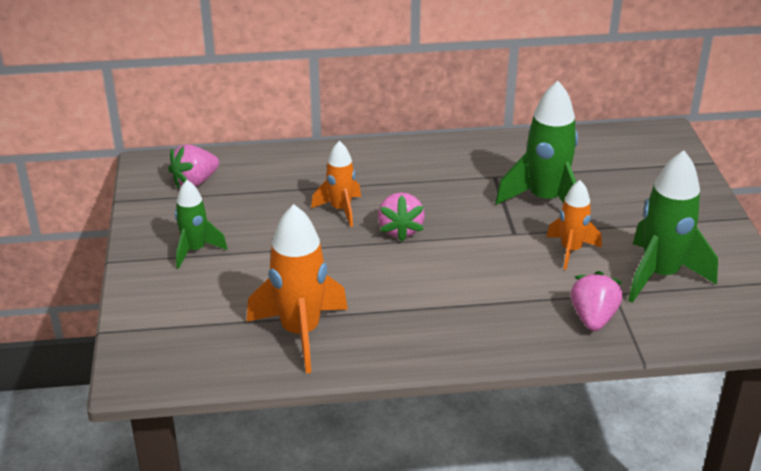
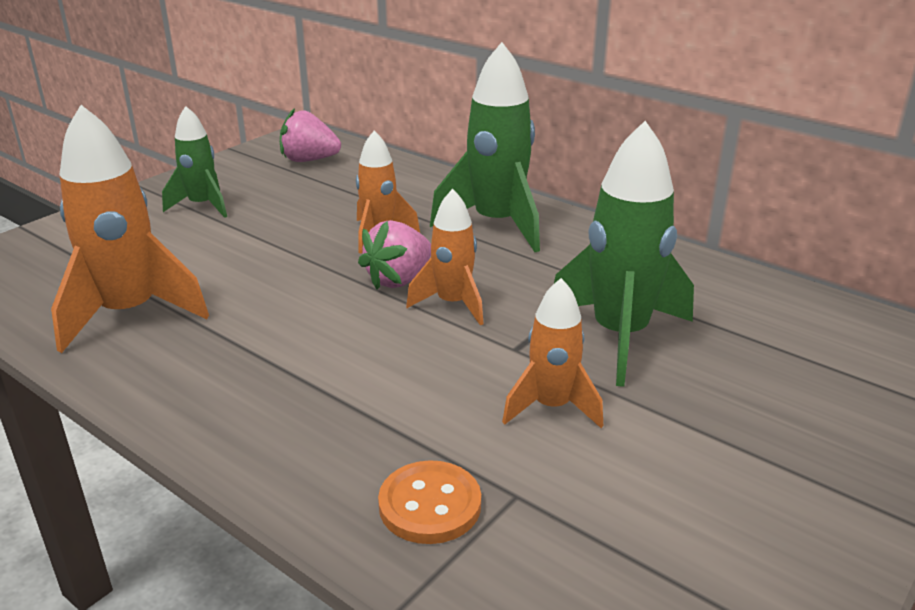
camera: 45 degrees right, 5 degrees down
(450, 227) = (453, 304): none -> orange rocket
(593, 318) = (430, 505): pink strawberry -> orange button
(660, 275) = (628, 516): green rocket -> green rocket (497, 224)

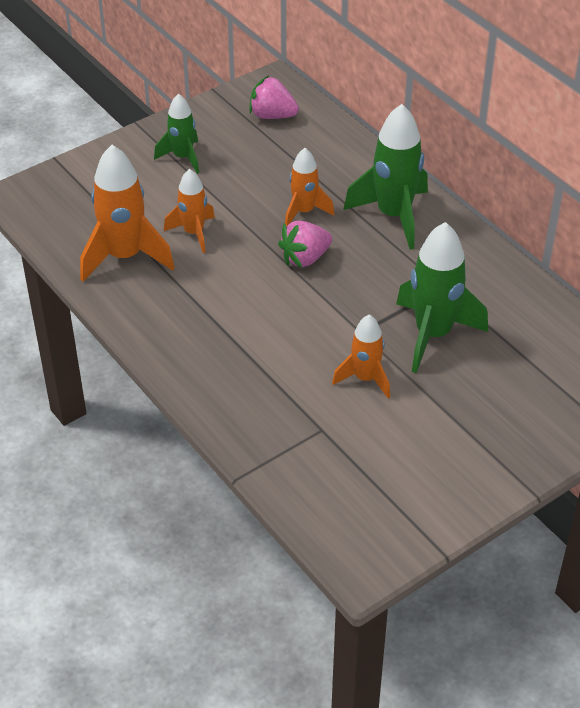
camera: 15 degrees right, 15 degrees up
(430, 505) = (273, 426): orange button -> none
(453, 304) = (334, 287): orange rocket -> orange rocket (193, 233)

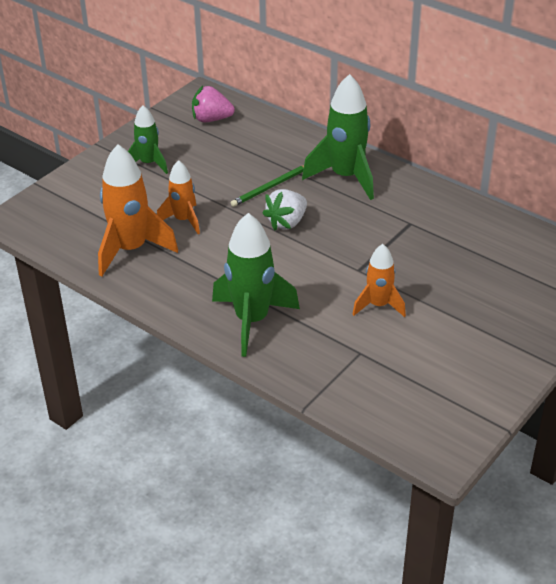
camera: 15 degrees left, 5 degrees down
(304, 212) = (270, 187): orange rocket -> green pencil
(305, 258) = (287, 222): pink strawberry -> white strawberry
(433, 334) = (418, 260): green rocket -> green rocket (252, 320)

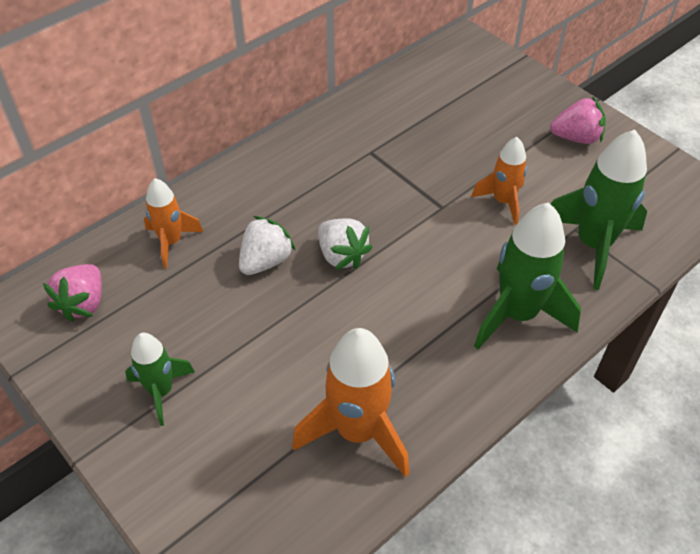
camera: 80 degrees left, 10 degrees up
(183, 220) = (308, 362): orange rocket -> orange rocket (171, 242)
(270, 187) = (266, 261): green pencil -> white strawberry
(346, 177) = (269, 188): green rocket -> green rocket (593, 245)
(487, 351) = (576, 138): none -> pink strawberry

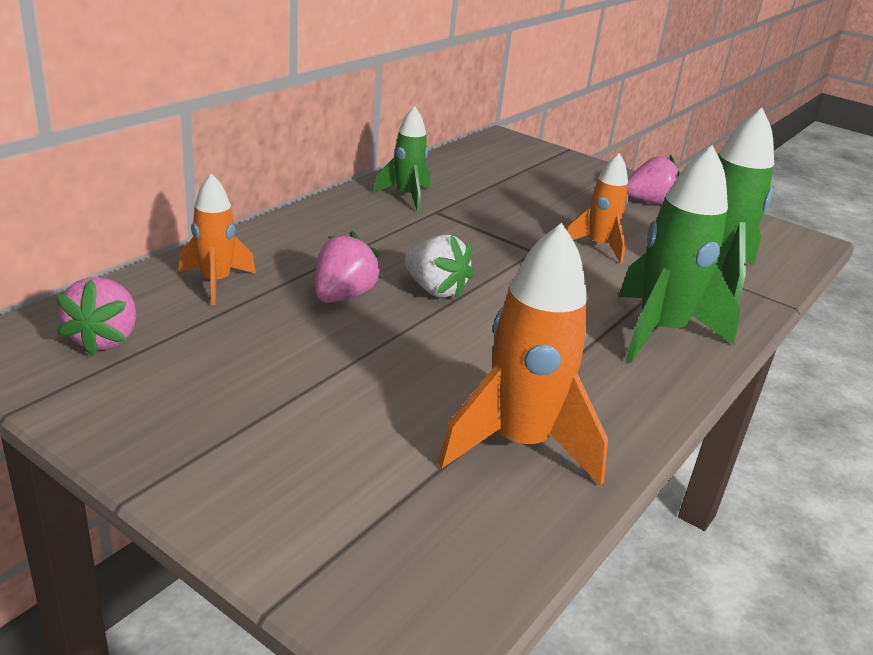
camera: 15 degrees left, 20 degrees down
(161, 391) = (237, 419): green rocket -> green rocket (406, 196)
(266, 261) = (343, 296): white strawberry -> pink strawberry

